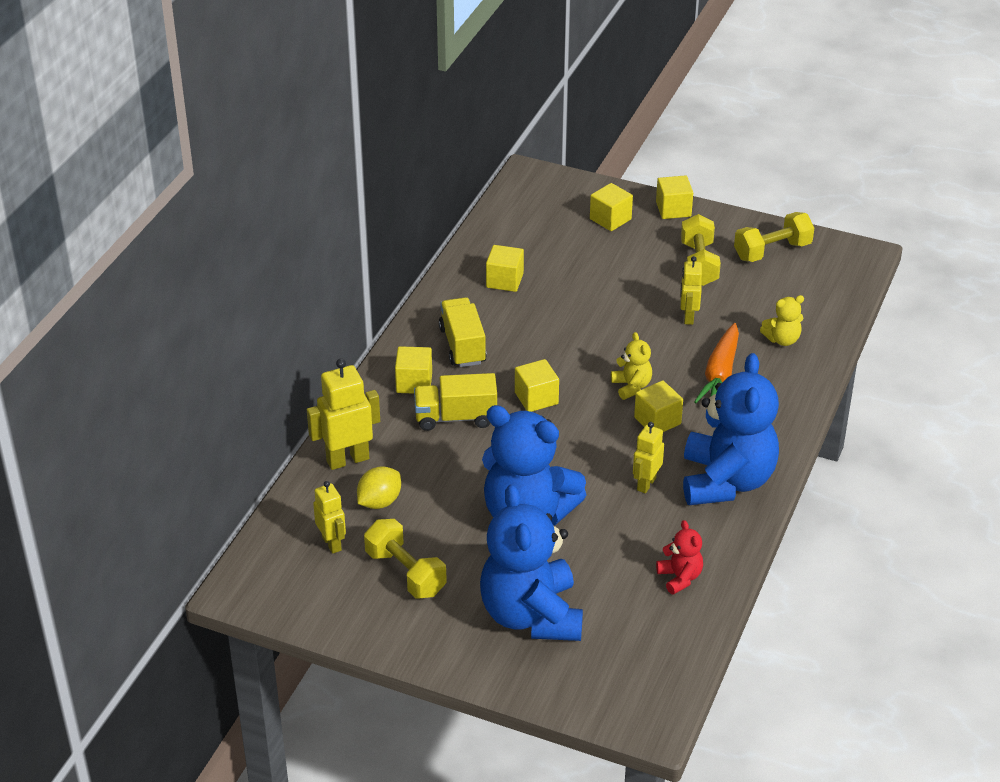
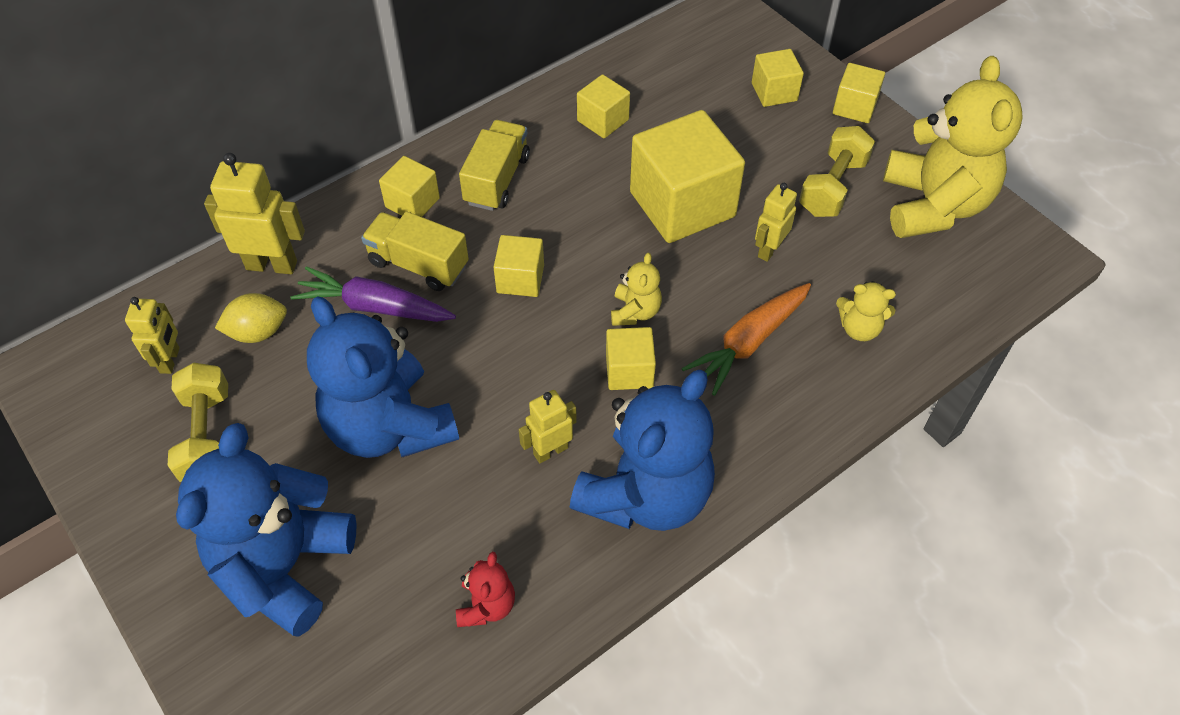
camera: 30 degrees right, 15 degrees up
(449, 454) = (374, 307): none -> purple carrot
(607, 312) = (682, 204): none -> yellow cube
(772, 251) = (933, 205): yellow dumbbell -> yellow teddy bear

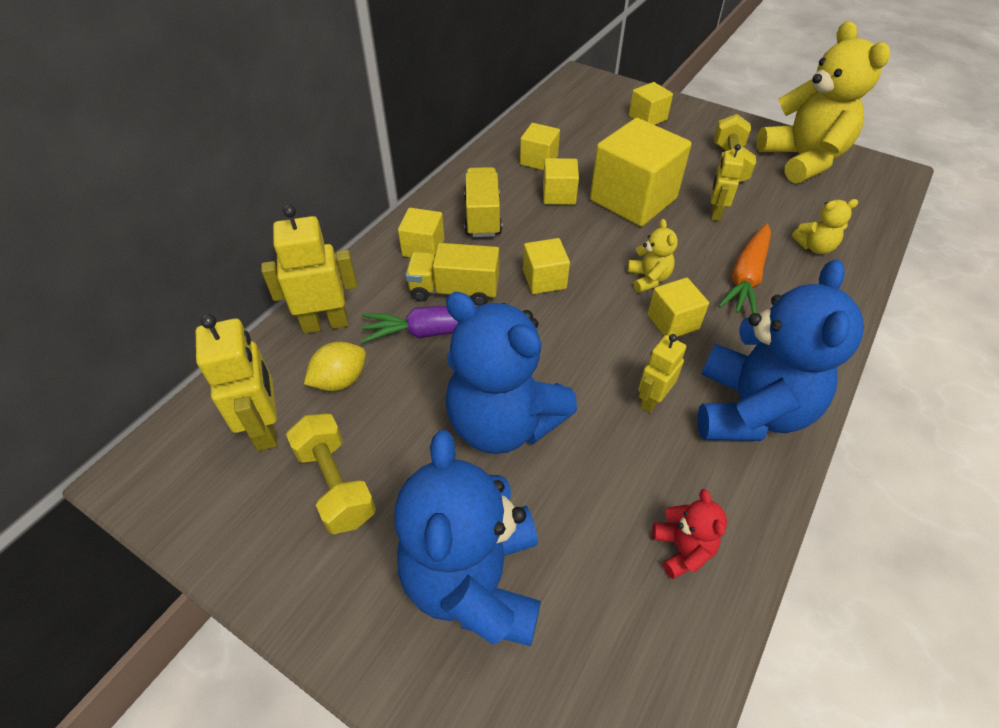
camera: 20 degrees left, 5 degrees down
(170, 360) = (266, 428): yellow robot -> yellow robot, size x1.60
(854, 107) = (707, 115): yellow cube -> yellow cube (559, 195)

